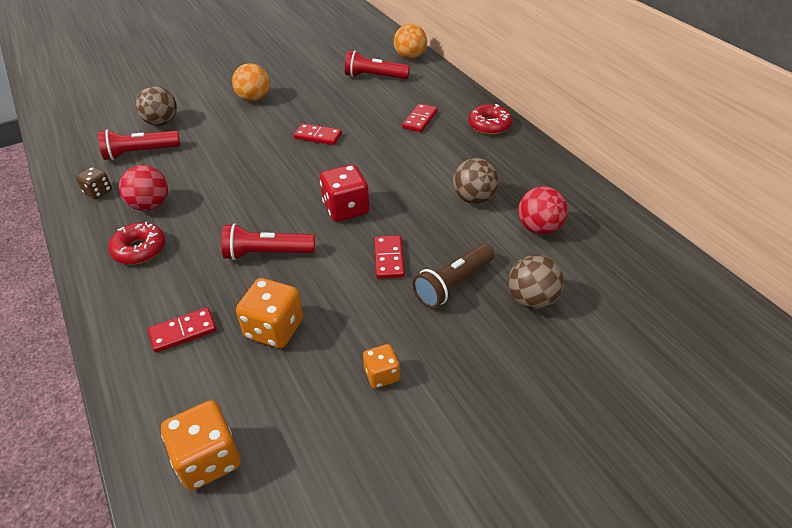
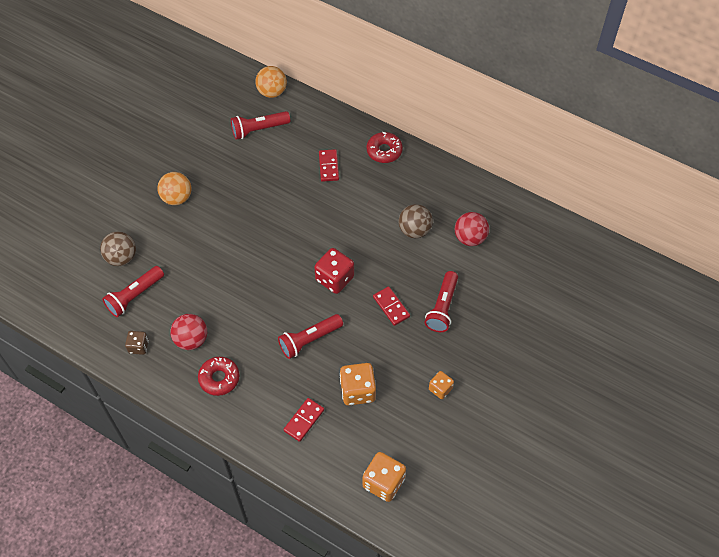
camera: 30 degrees left, 15 degrees up
(318, 136) = (262, 218): red domino -> none
(453, 284) = (442, 307): brown flashlight -> red flashlight
(531, 300) = (494, 297): brown ball -> none

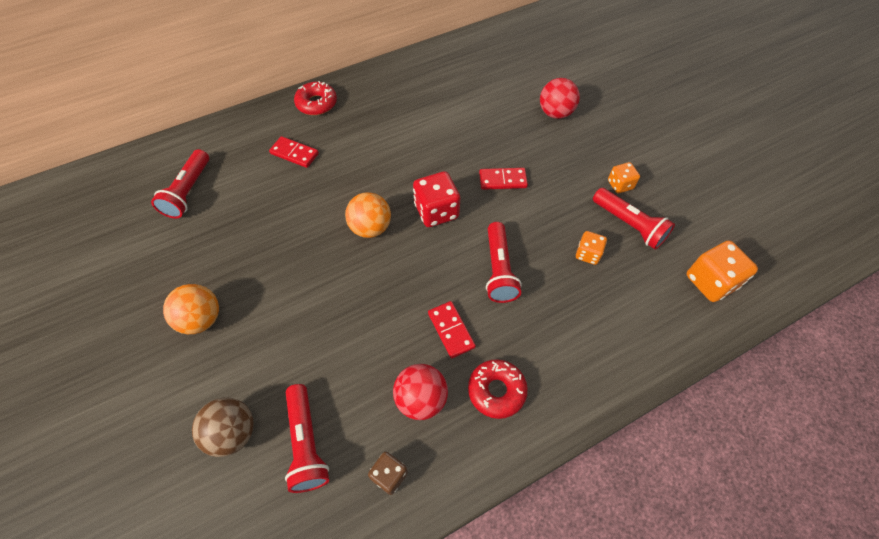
camera: 60 degrees left, 0 degrees up
(272, 92) = (153, 158): orange ball -> orange ball (370, 228)
(304, 420) = (600, 323): red domino -> red domino (451, 330)
(357, 391) = (588, 254): orange dice -> orange dice, size x0.59
(414, 230) = (427, 123): brown ball -> none
(442, 307) = (528, 142): red flashlight -> red flashlight (629, 225)
(470, 238) = (465, 89): red ball -> red ball (555, 113)

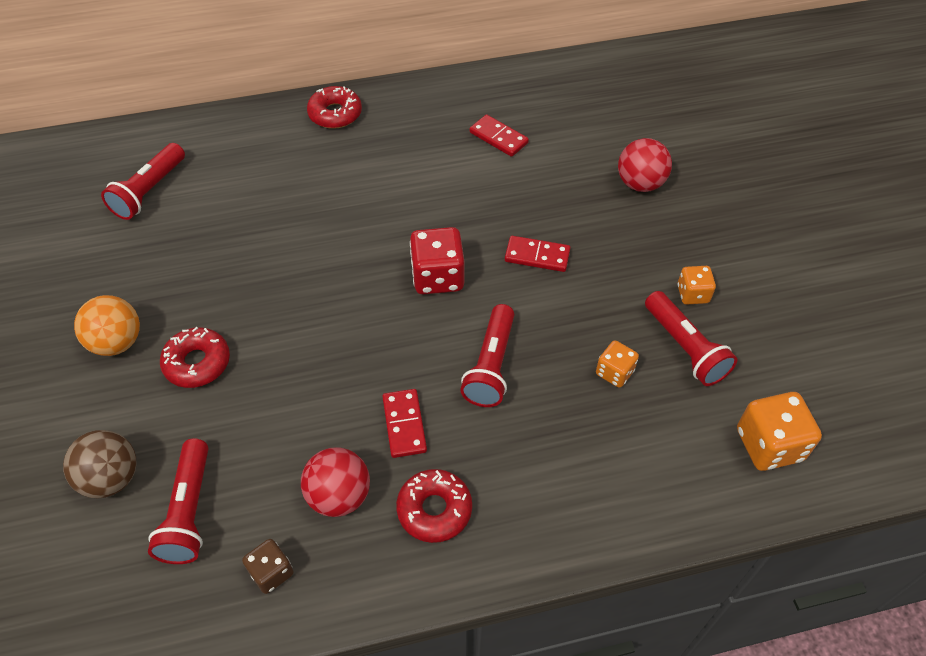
camera: 15 degrees right, 5 degrees down
(273, 320) = (197, 363): none -> red donut
(294, 153) = (288, 170): red domino -> red domino (498, 138)
(370, 228) = (349, 279): orange ball -> none

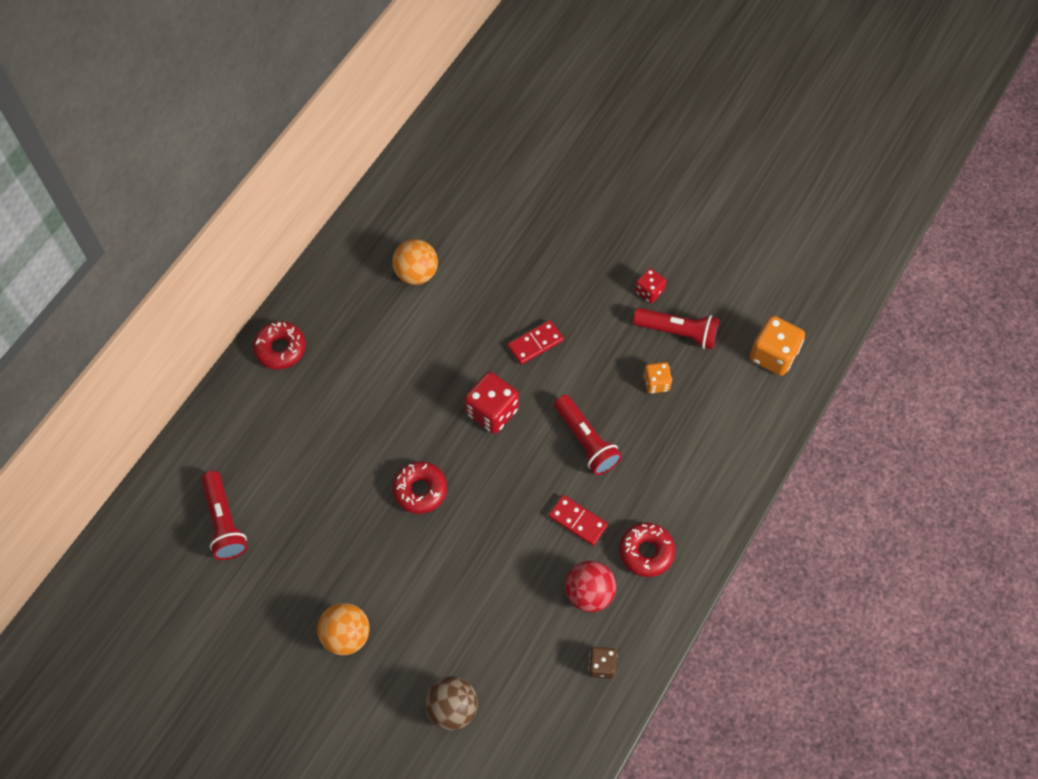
camera: 45 degrees left, 10 degrees up
(189, 511) = (519, 681): red flashlight -> none
(197, 363) = (414, 600): red donut -> red donut (420, 490)
(498, 138) = (416, 273): red domino -> orange ball
(640, 184) = (543, 234): red ball -> none
(692, 294) = (649, 291): orange dice -> red dice

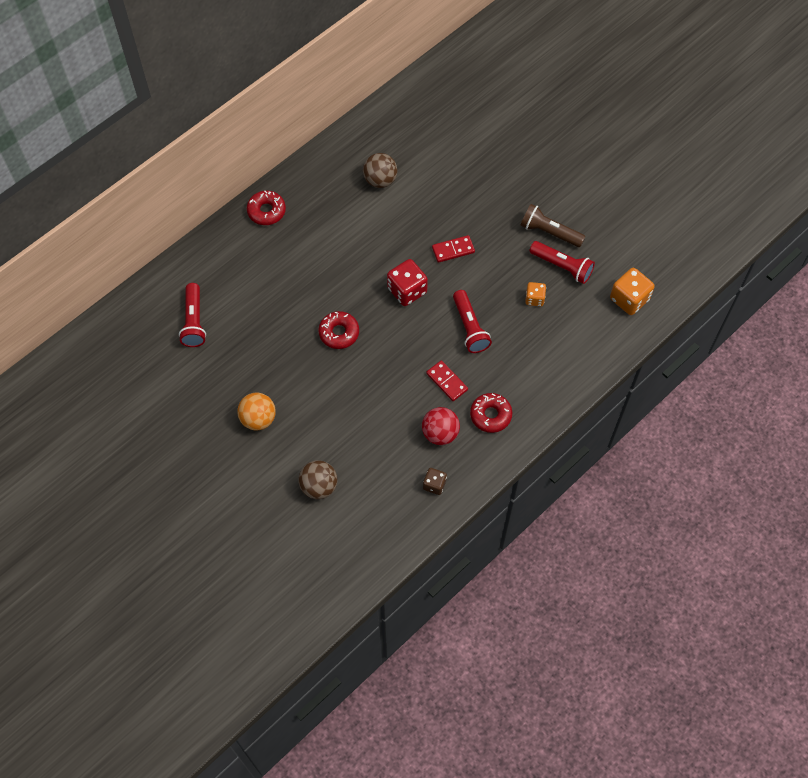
camera: 15 degrees right, 0 degrees up
(416, 273) = (380, 180): orange ball -> brown ball
(649, 291) = (549, 232): red dice -> brown flashlight

